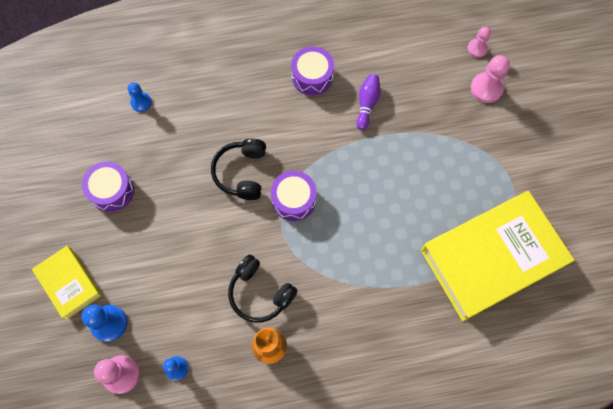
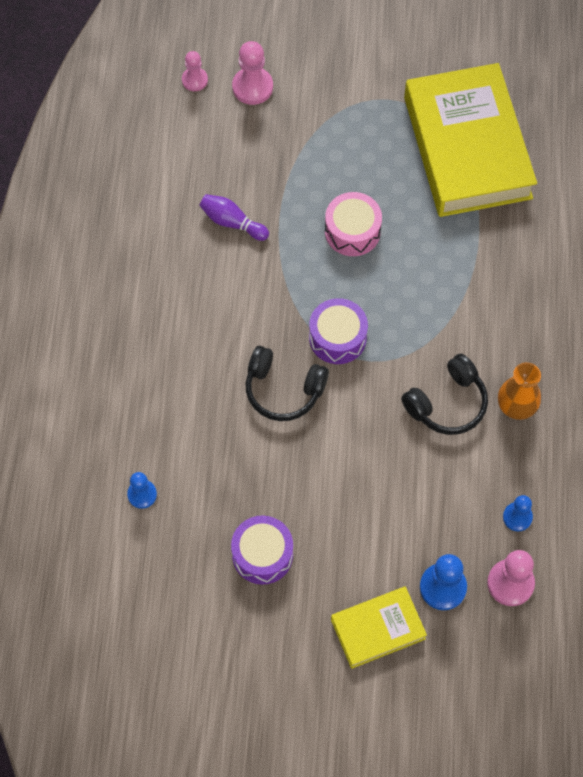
camera: 75 degrees left, 5 degrees down
(312, 76) = (172, 275): purple drum -> none
(386, 189) = (352, 231): none -> pink drum

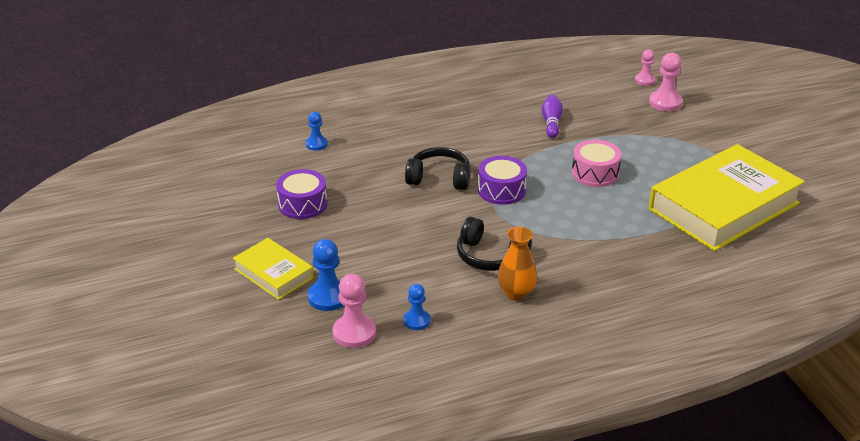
camera: 65 degrees right, 30 degrees down
(283, 390) = (439, 178): black headphones -> black headphones turned 105 degrees clockwise

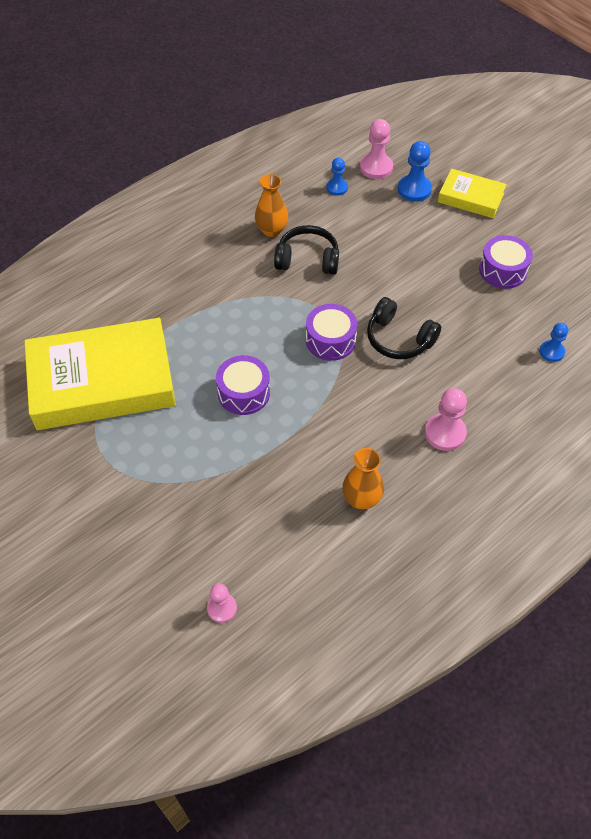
camera: 160 degrees right, 20 degrees up
(439, 178) = (398, 339): black headphones -> black headphones turned 45 degrees clockwise
(527, 103) = (361, 499): none -> orange vase
(551, 123) = (318, 467): purple bowling pin -> none
(595, 173) = (244, 393): pink drum -> purple drum
(665, 102) = (186, 559): pink pawn -> pink pawn (445, 433)
(723, 206) = (102, 381): yellow book -> yellow book turned 45 degrees clockwise

